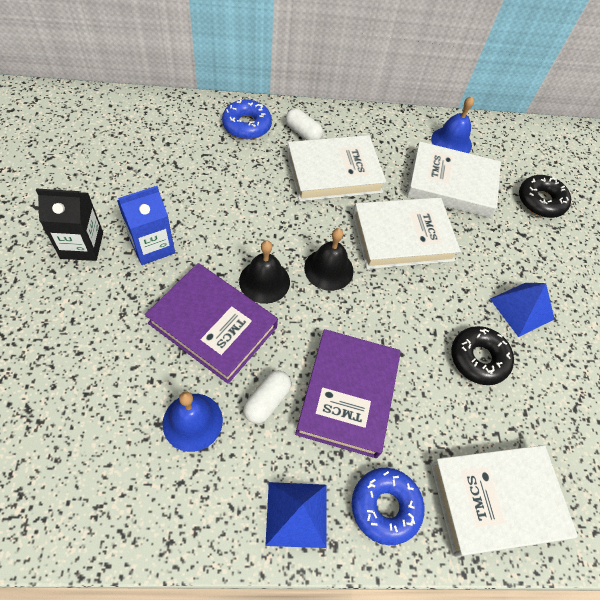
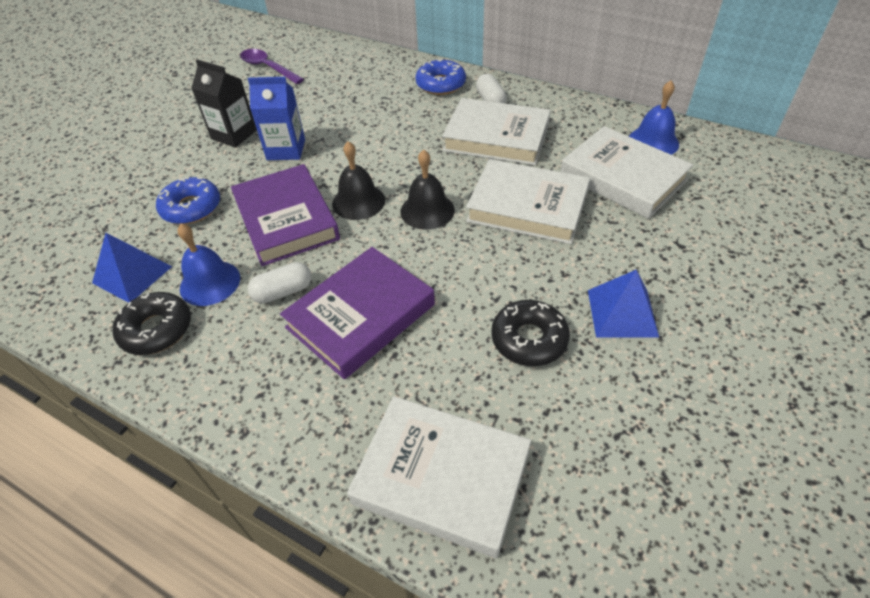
camera: 40 degrees right, 10 degrees down
(53, 148) = (268, 68): none -> purple spoon
(296, 514) = (233, 390): blue pyramid -> blue pyramid (132, 274)
(385, 507) = (318, 424): blue donut -> blue donut (191, 208)
(541, 201) = (731, 221): black donut -> black donut (156, 330)

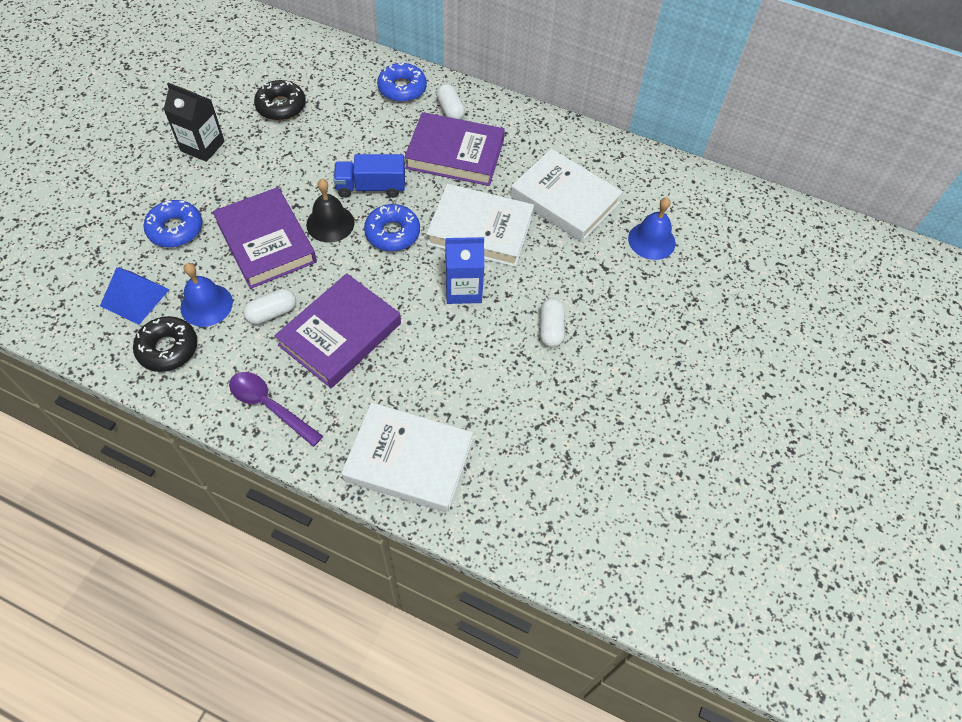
camera: 10 degrees left, 10 degrees up
(268, 68) = (225, 62): purple spoon -> purple spoon (270, 406)
(286, 149) = (256, 165): blue carton -> blue carton (463, 289)
(405, 168) = (371, 187): none -> blue truck
(427, 210) = (392, 233): black bell -> blue donut
(496, 137) = (455, 154): white book -> purple book
(529, 339) = (476, 352): black donut -> black donut (281, 106)
(622, 313) = (551, 329): blue pyramid -> white capsule
(653, 142) = (595, 161): blue bell -> blue bell (651, 240)

